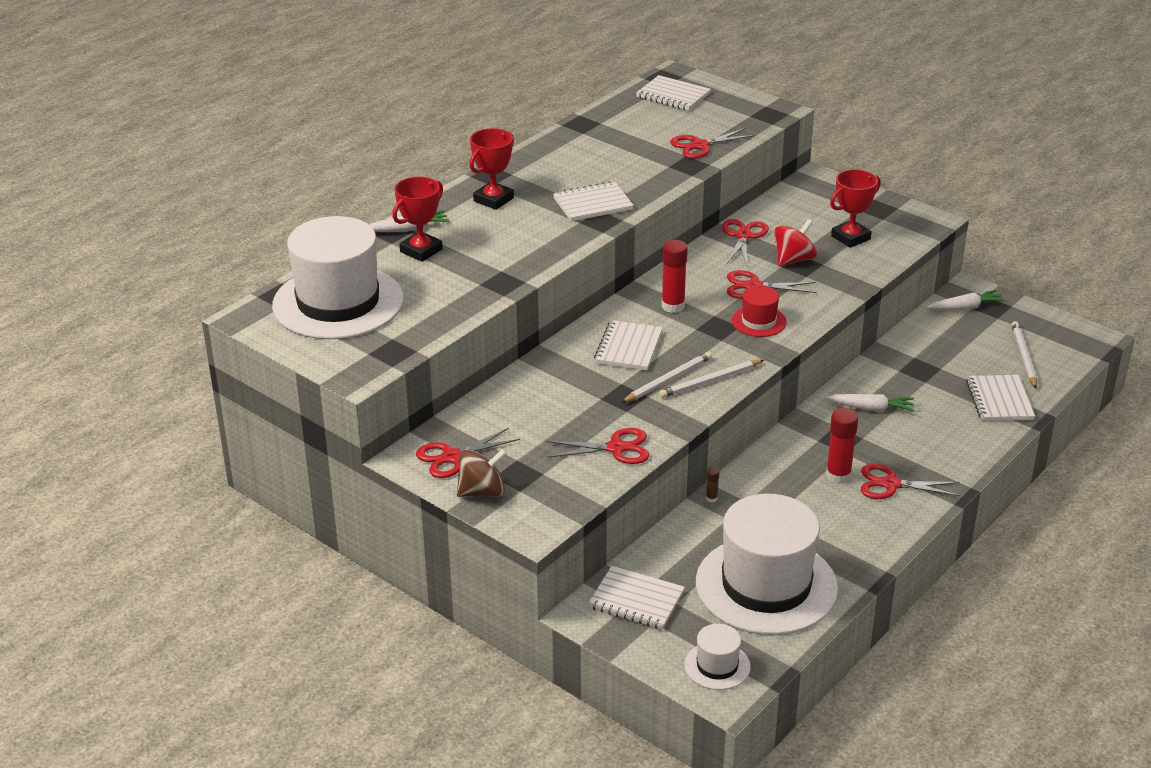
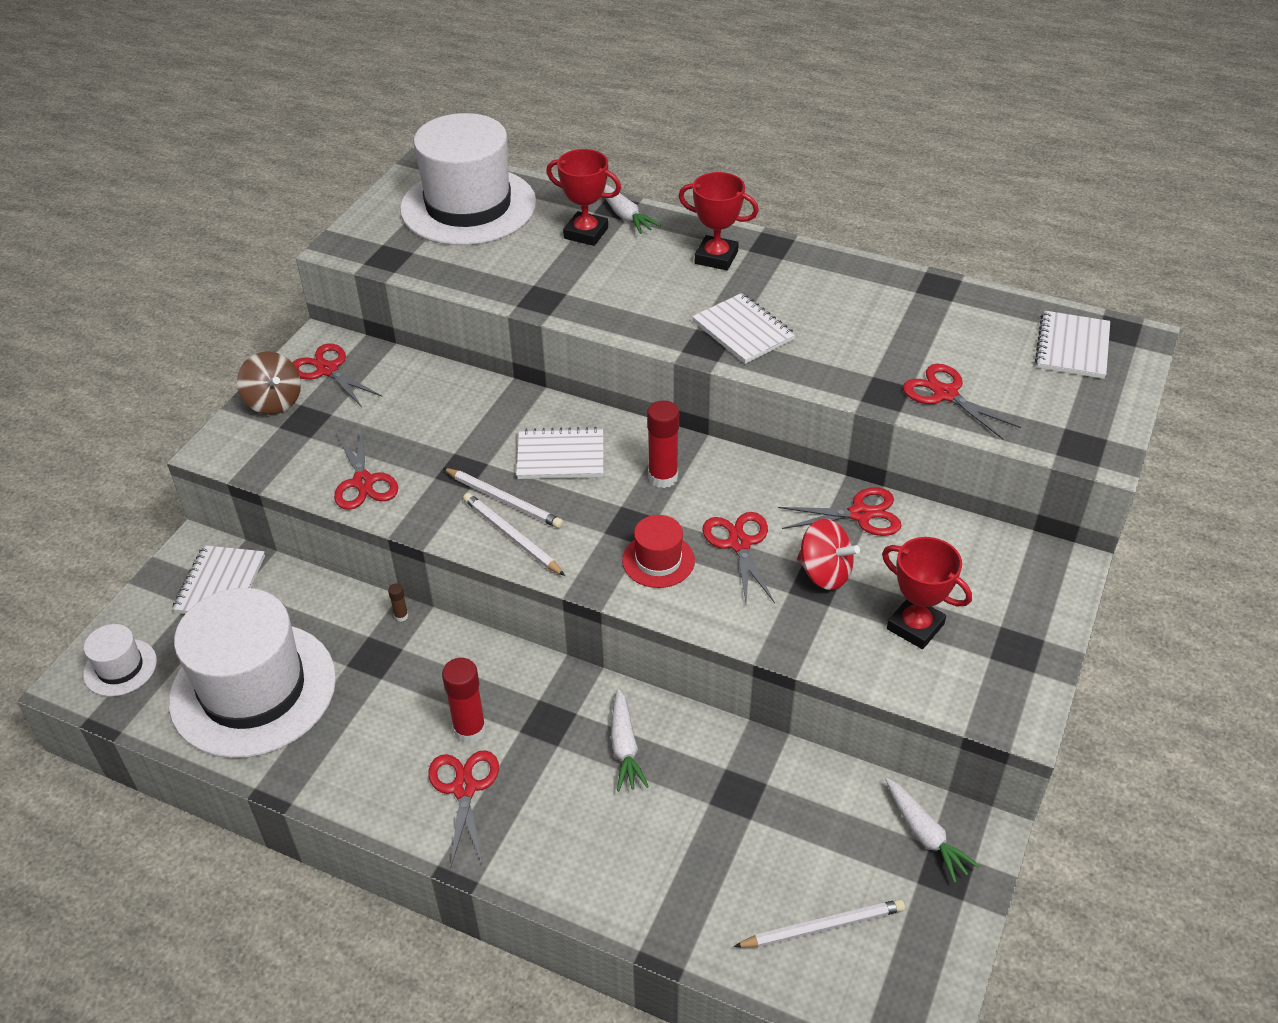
camera: 75 degrees right, 10 degrees up
(999, 400) = (694, 901): white notebook -> none

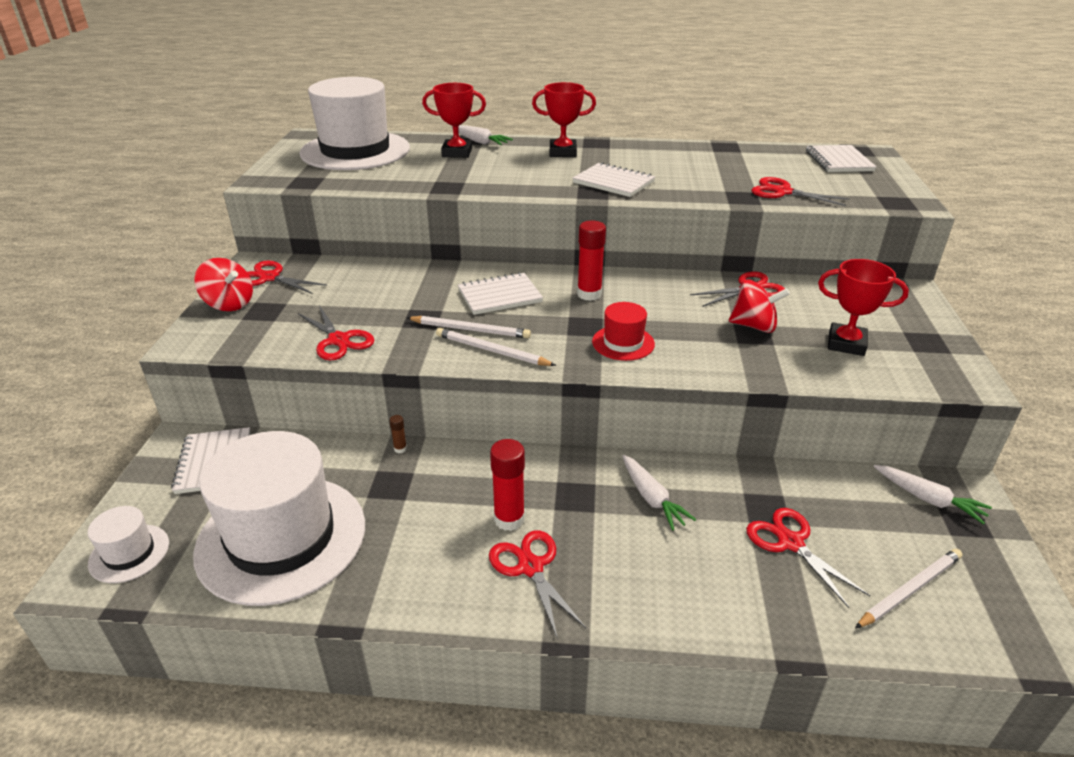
camera: 20 degrees left, 10 degrees down
(274, 402) = (229, 304): brown spinning top -> red spinning top
(739, 544) = (677, 321): red scissors -> red scissors (790, 543)

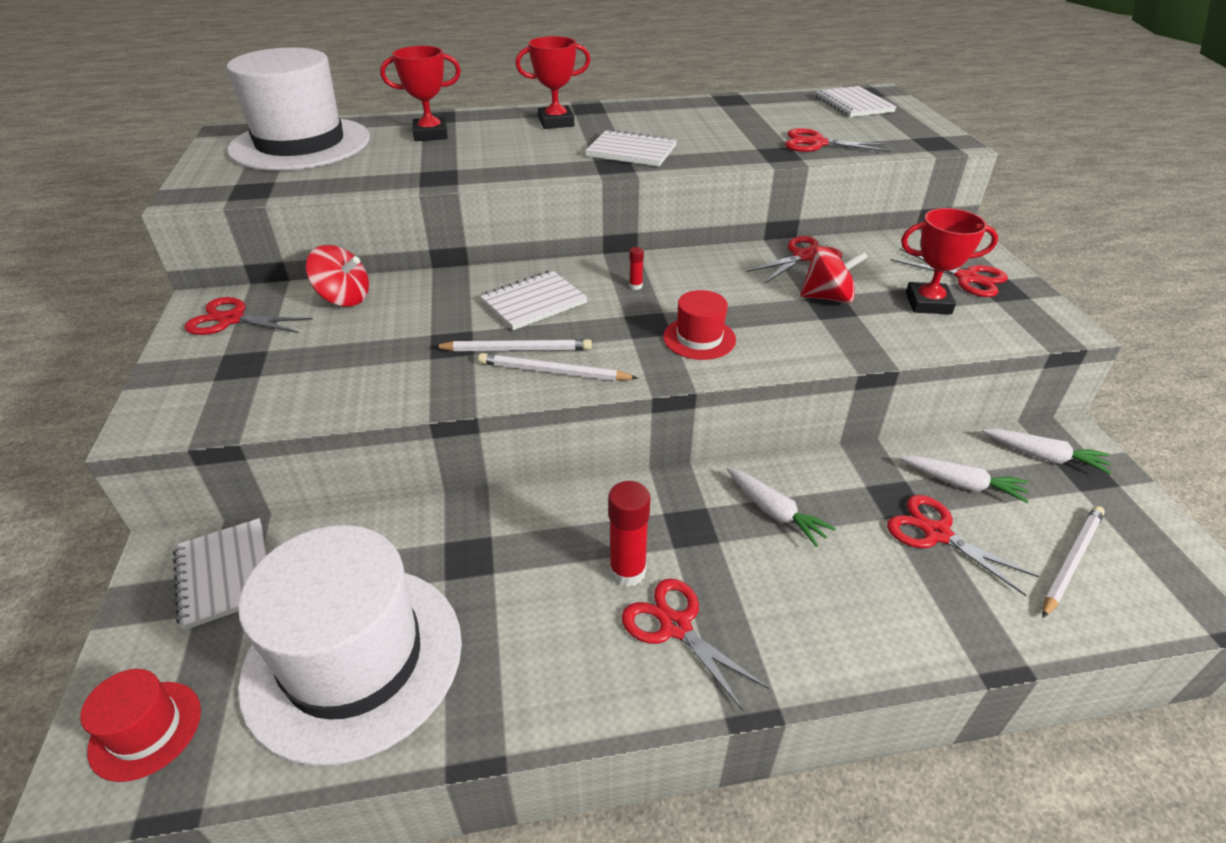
camera: 15 degrees left, 5 degrees up
(129, 553) = (146, 730): white hat -> red hat
(229, 304) = (188, 362): red spinning top -> red spinning top (344, 298)
(338, 340) = (356, 388): red scissors -> red scissors (966, 278)
(400, 449) = (463, 509): brown glue stick -> none
(480, 142) = (452, 119): white carrot -> white carrot (961, 484)
(589, 294) = (635, 286): red glue stick -> red glue stick, size x0.47

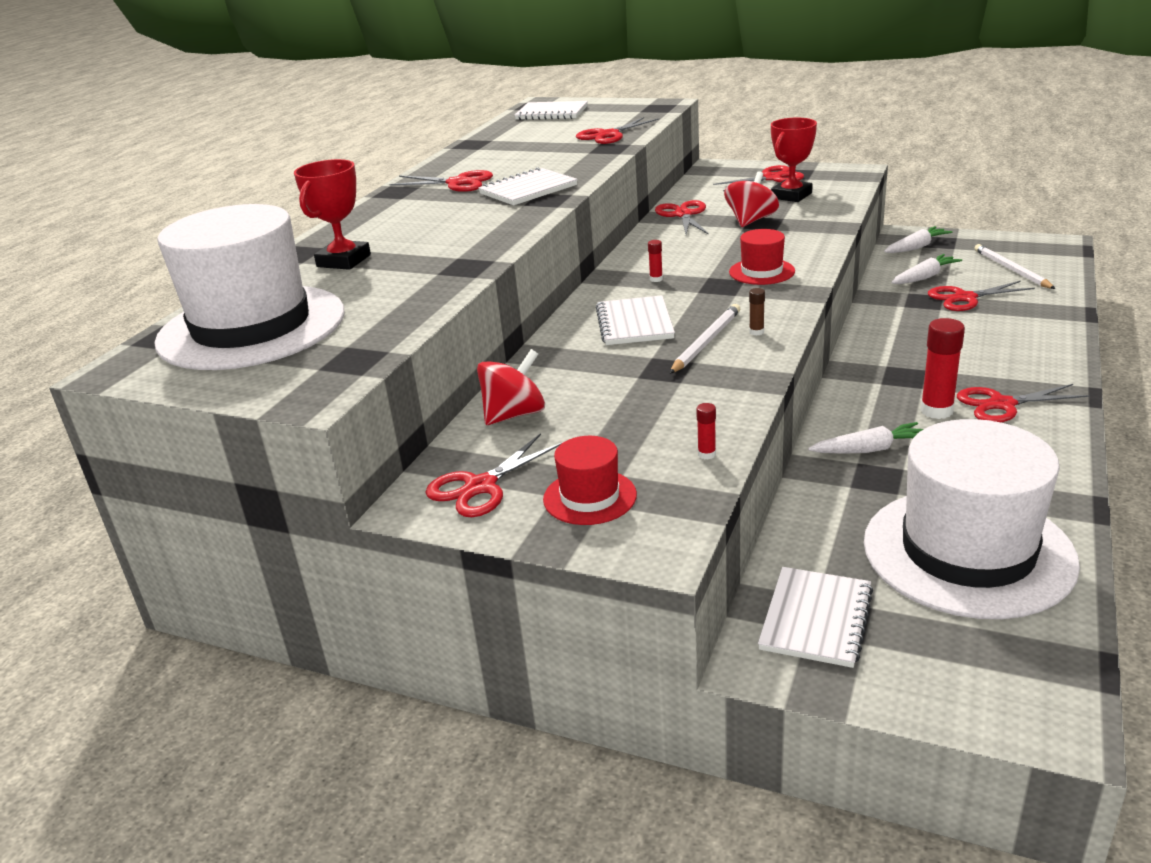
camera: 55 degrees left, 10 degrees down
(146, 730) = (1002, 681): red hat -> red hat (590, 497)
(225, 574) = (816, 619): white notebook -> white notebook turned 75 degrees counterclockwise
(301, 408) = (706, 454): none -> red glue stick
(553, 372) = (756, 332): white pencil -> brown glue stick
(556, 122) = (410, 207): red trophy -> none
(626, 122) = (457, 183): none -> red scissors
(774, 512) = (909, 342): white carrot -> white carrot (869, 449)

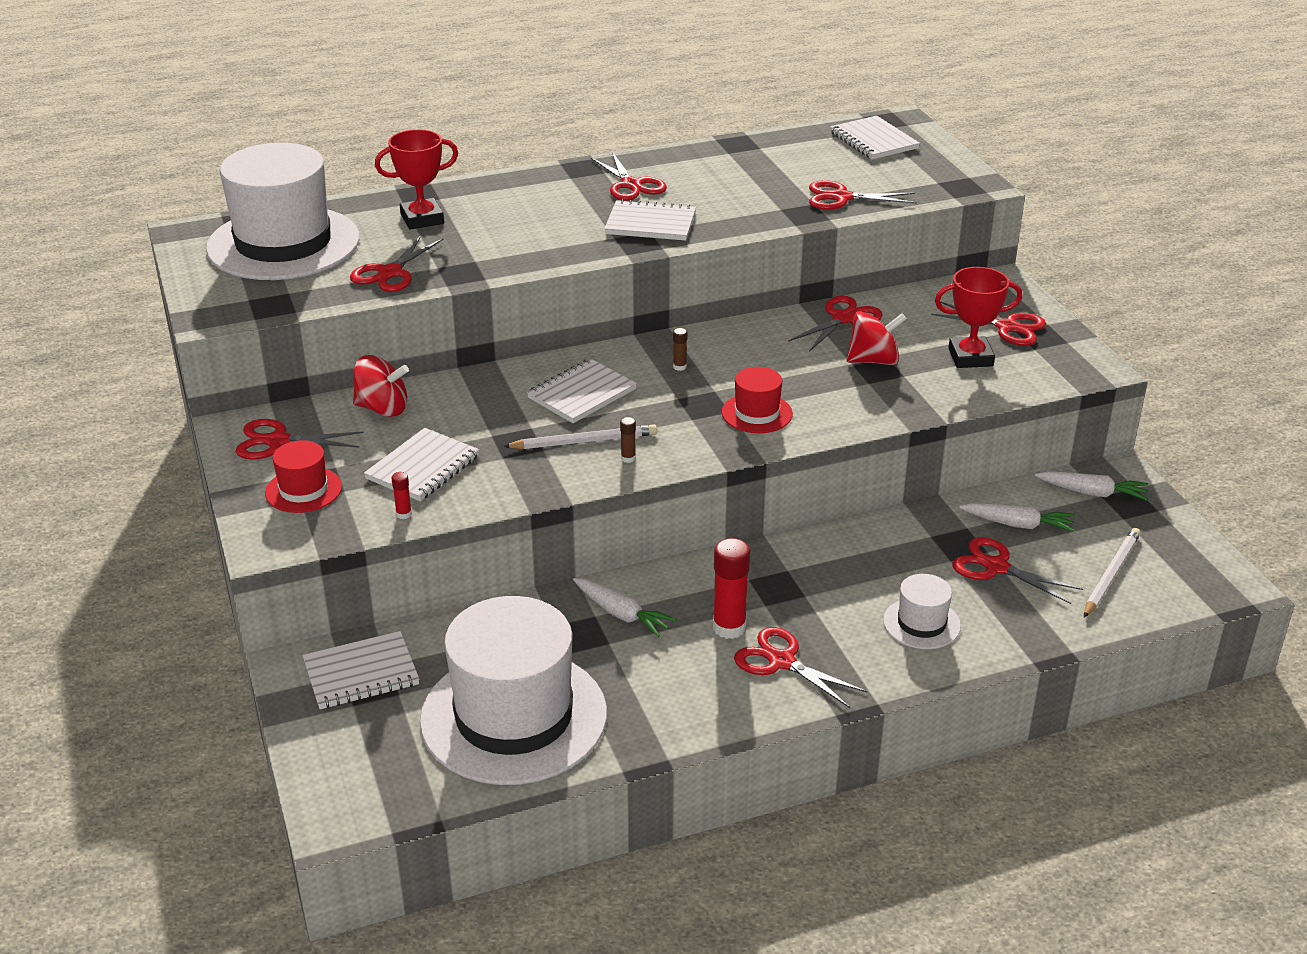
camera: 45 degrees right, 5 degrees up
(407, 293) = (390, 273): none -> red scissors
(642, 422) = (423, 467): none -> white notebook
(656, 279) = (679, 367): red glue stick -> brown glue stick
(1005, 341) = (921, 623): none -> white hat

